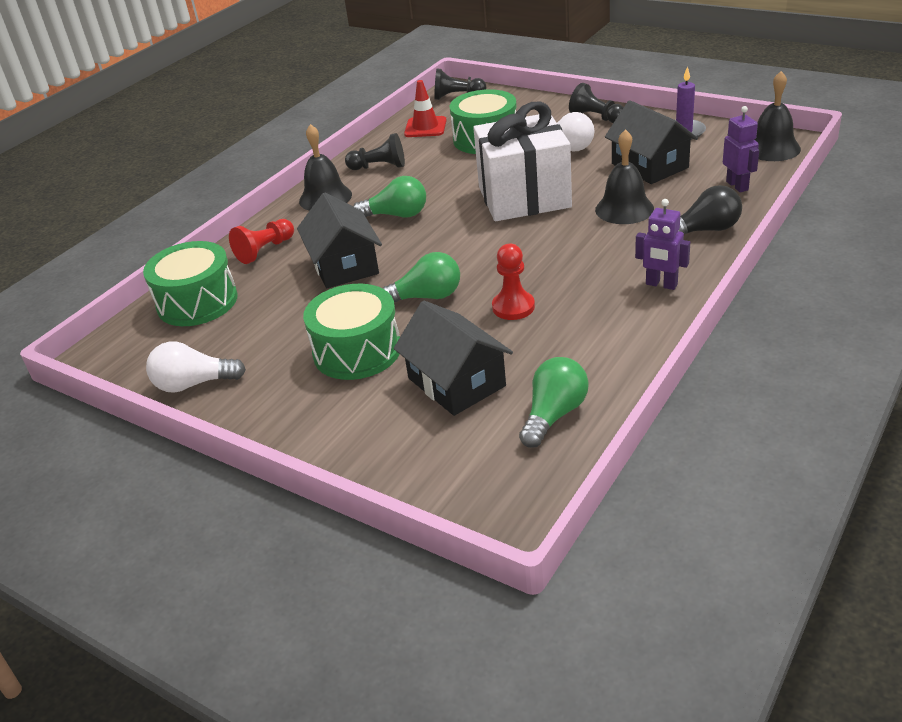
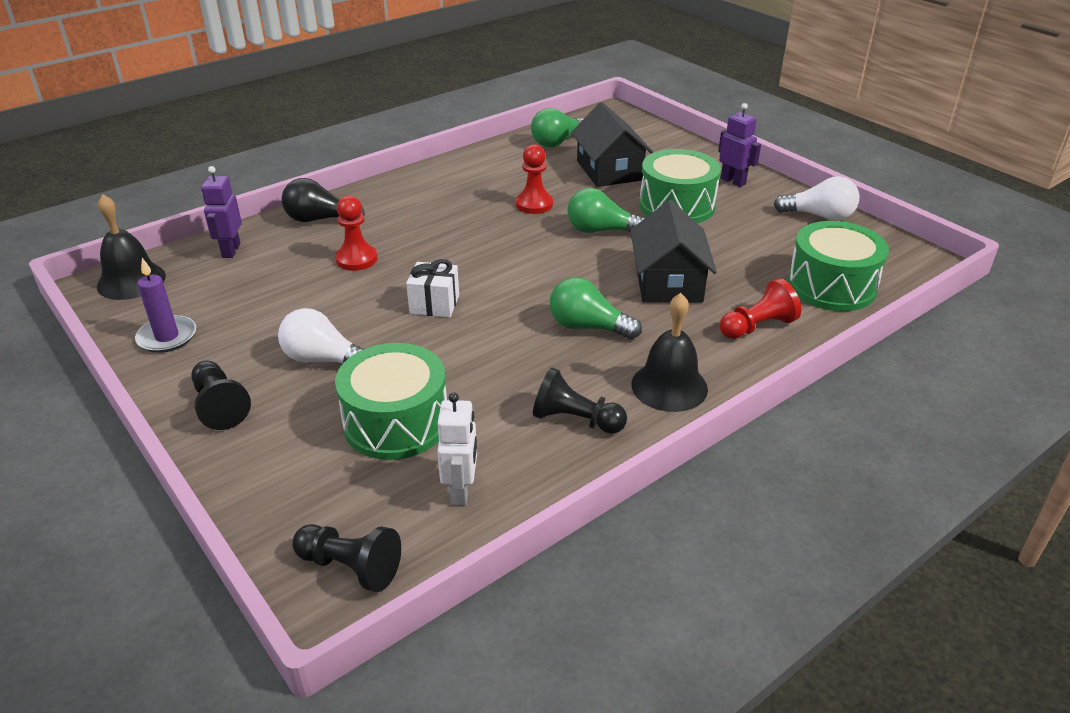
camera: 165 degrees left, 0 degrees up
(425, 127) = (461, 491): red traffic cone -> white robot
(524, 197) = (434, 304): white gift -> white gift, size x0.44
(624, 209) = (356, 259): black bell -> red pawn
(650, 166) = (268, 301): black house -> none
(661, 284) = (409, 190): purple robot -> purple robot (733, 181)

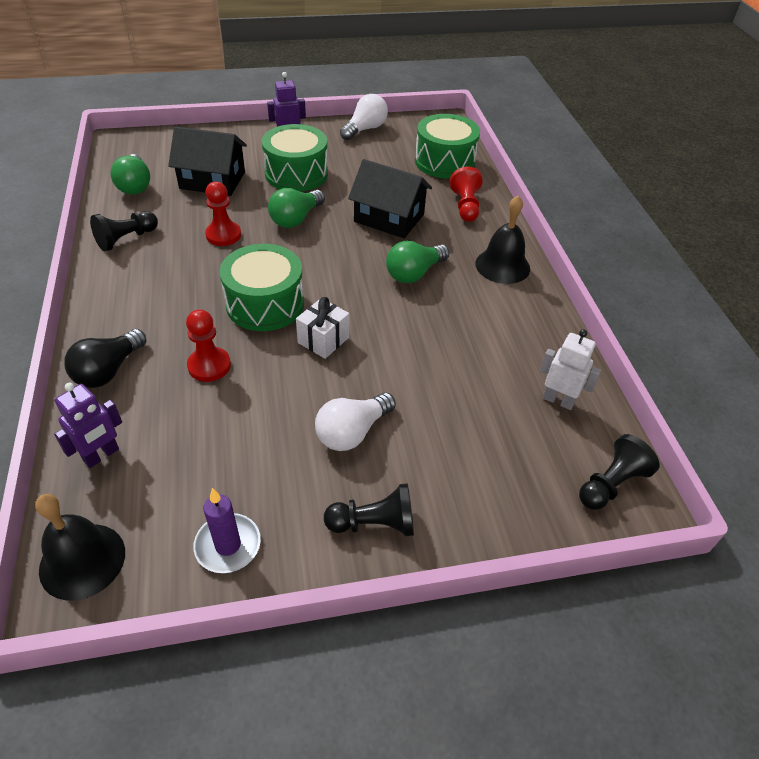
camera: 65 degrees left, 10 degrees up
(231, 250) = (101, 455): purple robot -> purple robot turned 75 degrees counterclockwise
(396, 422) = (464, 411): green drum -> green drum (265, 304)
(575, 420) = (513, 319): black pawn -> black pawn (126, 239)

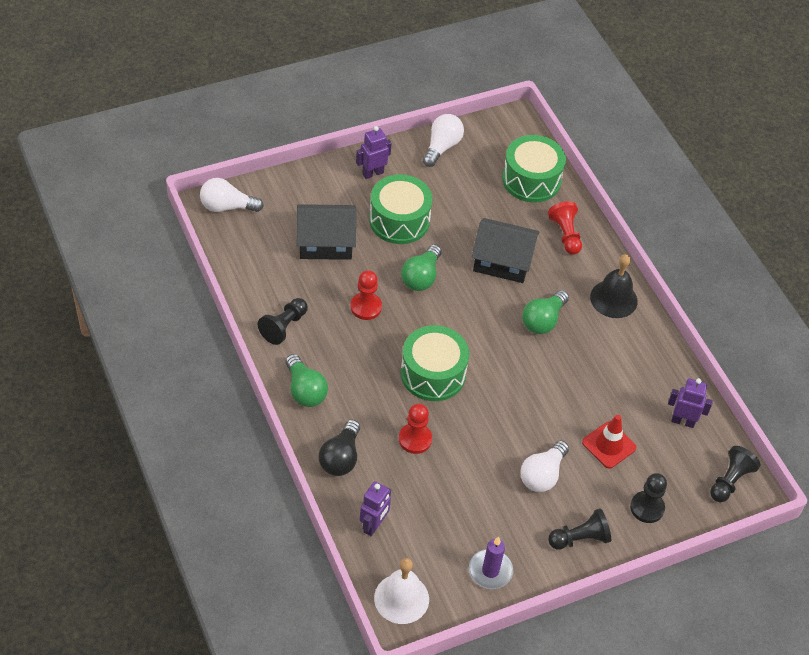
camera: 15 degrees left, 5 degrees up
(82, 560) = (401, 598): black bell -> white bell
(134, 144) = (227, 207): none -> white light bulb
(135, 185) = (257, 262): green light bulb -> green light bulb (305, 390)
(323, 340) = (493, 400): white gift -> none
(452, 412) = (609, 445): none -> red traffic cone
(483, 499) = (647, 508): none -> black pawn
(558, 400) = (683, 421): white robot -> purple robot

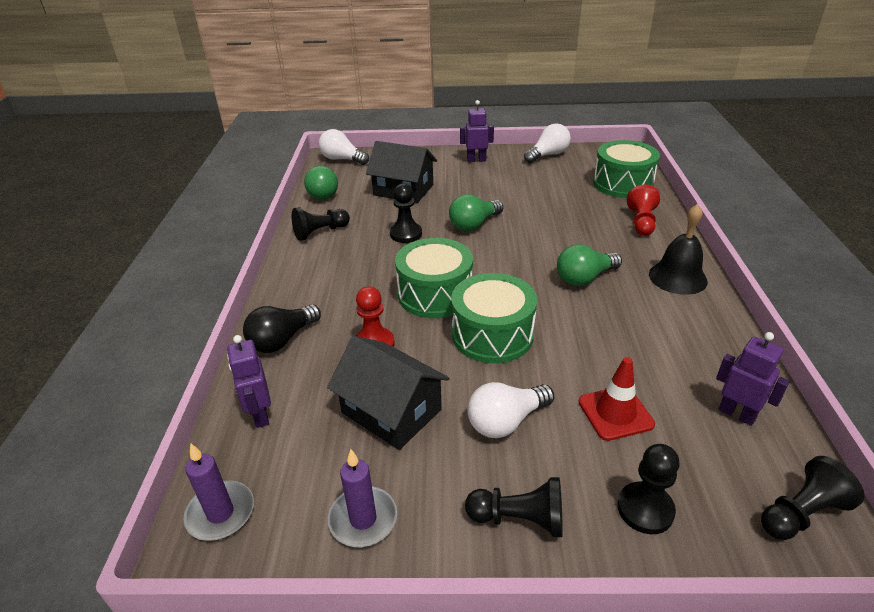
camera: 30 degrees right, 15 degrees down
(305, 390) = (297, 278): green light bulb -> green light bulb (324, 193)
(366, 307) = (406, 234): red pawn -> black pawn
(373, 525) = (260, 415): purple robot -> purple robot turned 105 degrees clockwise
(399, 220) = (479, 188): green drum -> green drum (492, 335)
(401, 598) = (220, 513): white bell -> purple candle
(502, 261) = (563, 228): black house -> black house (391, 411)

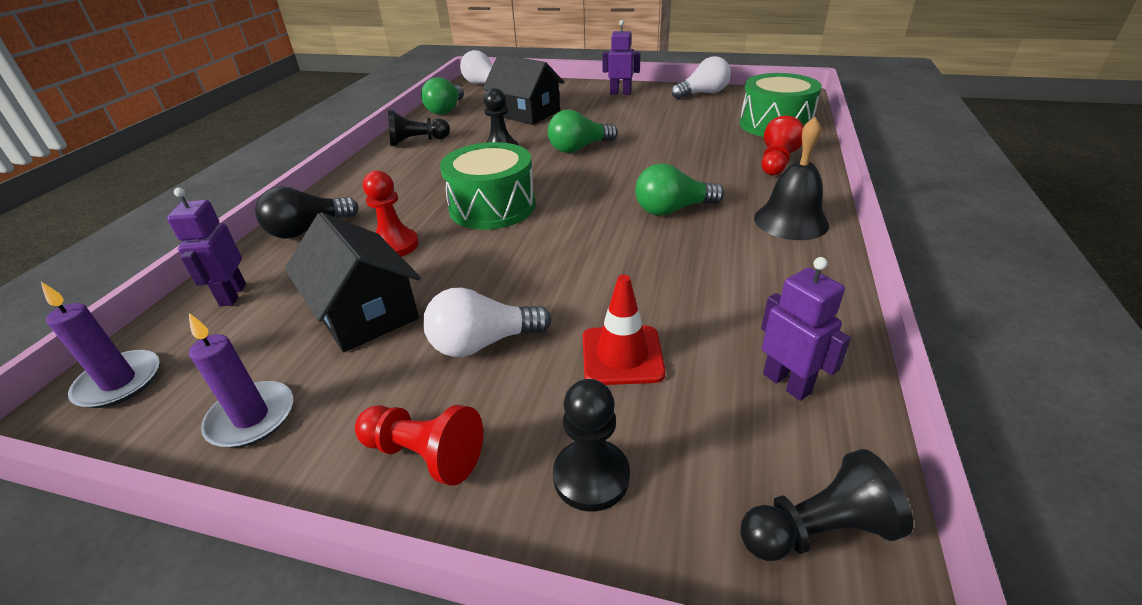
camera: 15 degrees right, 0 degrees up
(492, 335) = (528, 252): green drum -> none
(519, 519) = (424, 454): black pawn -> red pawn

